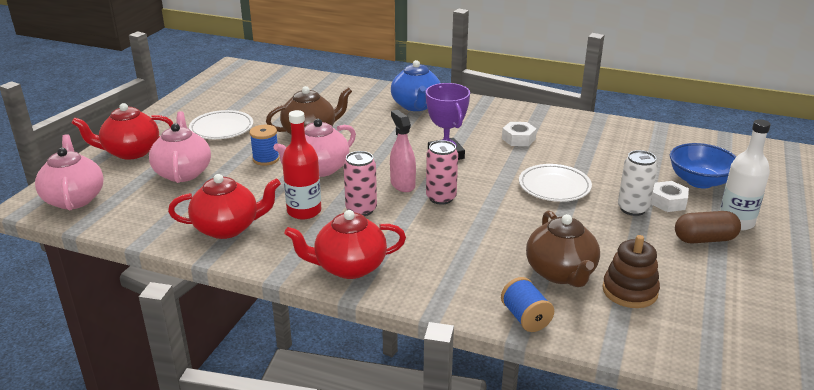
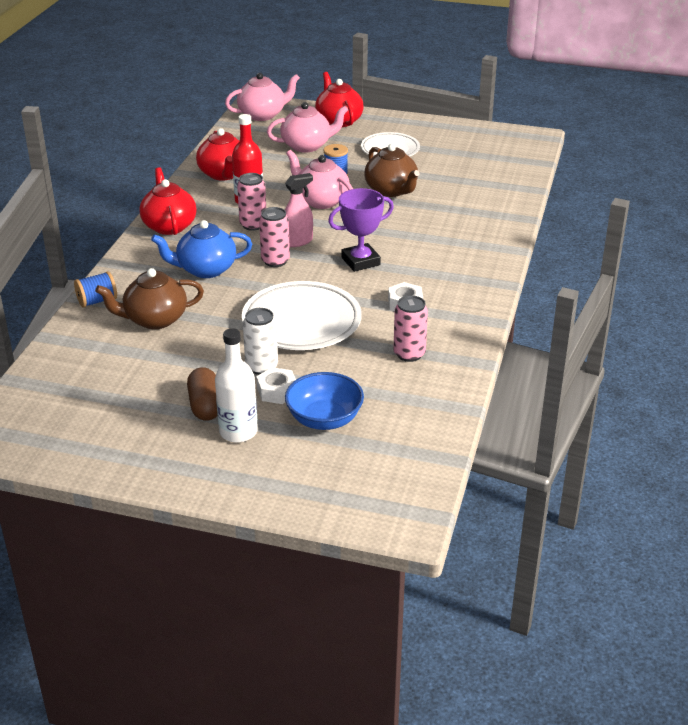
camera: 85 degrees right, 5 degrees up
(416, 106) = (472, 241): blue teapot -> blue teapot (205, 269)
(554, 187) = (302, 322): white plate -> white plate, size x1.60
(595, 142) = (409, 354): none -> pink can
(629, 291) = (125, 352): brown stacking toy -> none

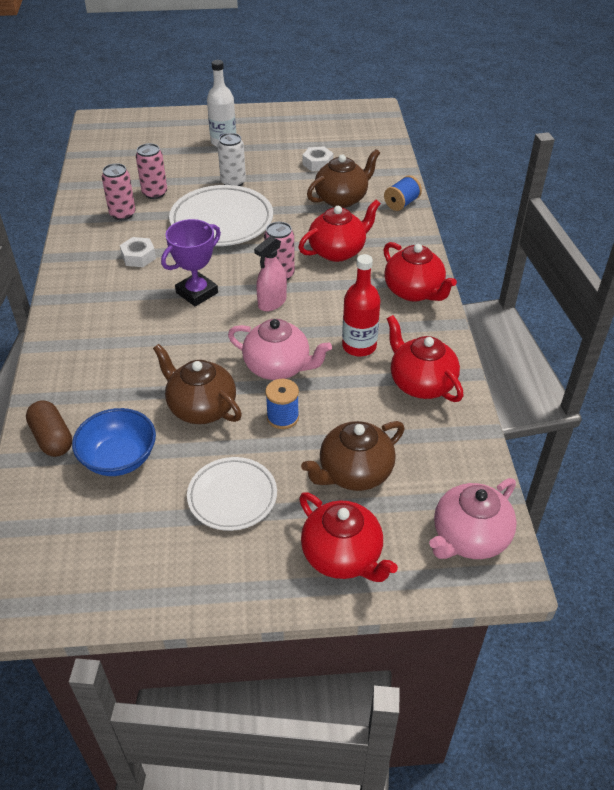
camera: 160 degrees right, 10 degrees up
(205, 269) = (338, 251): blue teapot -> red teapot
(205, 405) = (256, 151): brown capsule -> brown capsule (52, 438)
(253, 225) = (331, 313): pink can -> pink can (154, 193)
(277, 391) = (212, 169): white nut -> white nut (317, 163)
(307, 146) = (354, 473): pink teapot -> brown teapot
(324, 419) = (170, 159): blue bowl -> blue bowl (119, 458)

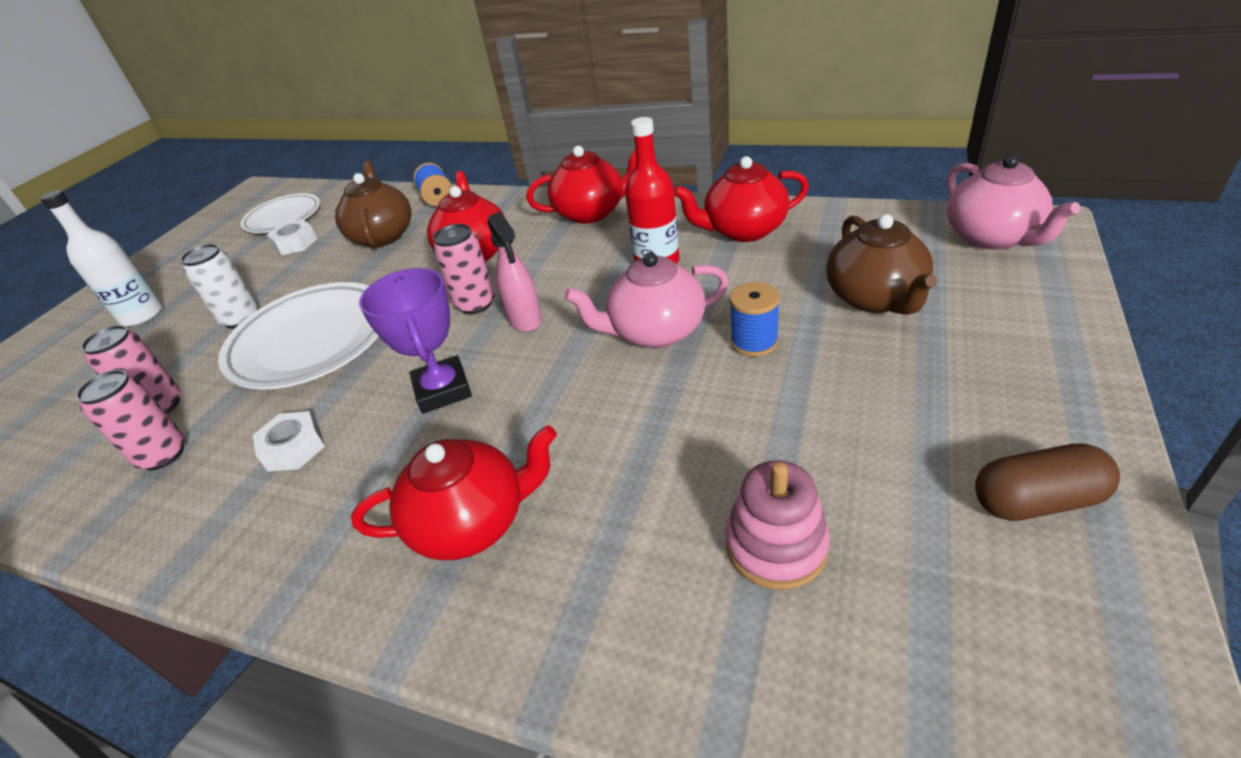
camera: 60 degrees left, 5 degrees down
(52, 438) = (685, 654): brown capsule -> brown capsule (1036, 501)
(119, 458) = (776, 545): blue bowl -> pink stacking toy
(201, 407) = (698, 421): brown teapot -> none
(232, 497) = (897, 414): white plate -> white plate (283, 218)
(278, 367) = (655, 332): pink teapot -> pink teapot turned 150 degrees counterclockwise
(343, 556) = (1019, 328): red teapot -> red teapot (472, 522)

